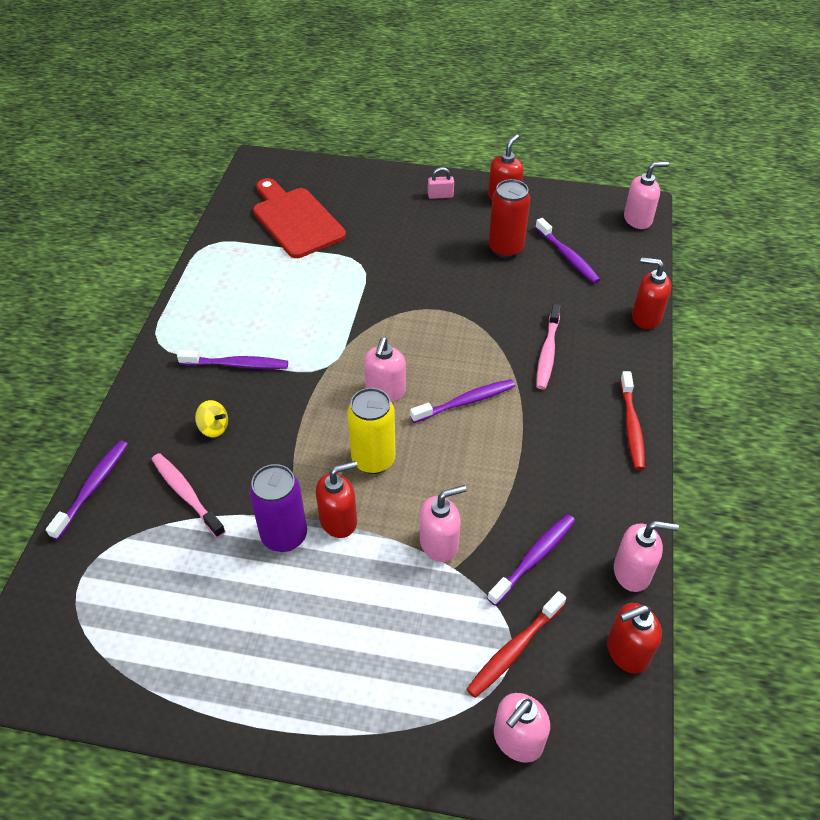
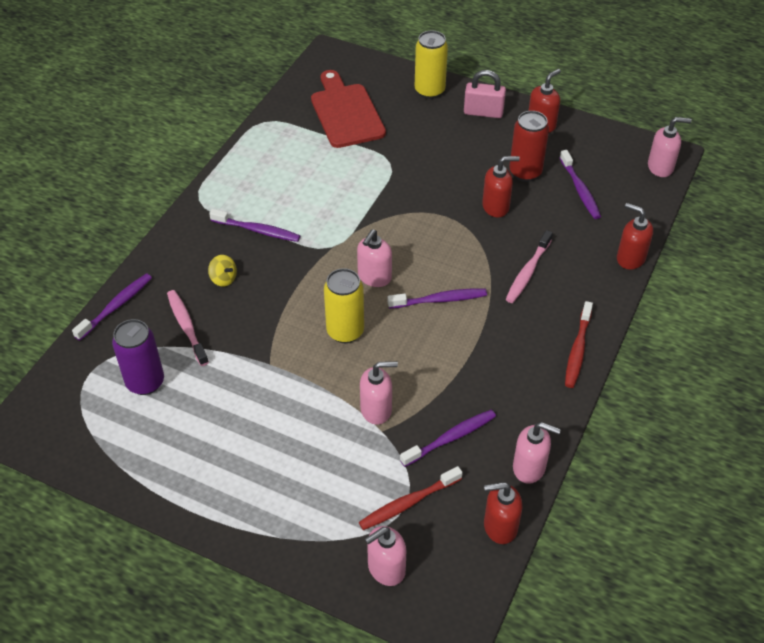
camera: 15 degrees right, 0 degrees up
(284, 536) = (254, 376): purple can -> purple can (145, 382)
(339, 520) = (301, 373): red soap dispenser -> red soap dispenser (496, 206)
(377, 183) = (429, 91): none -> yellow can
(440, 195) = (483, 112): pink padlock -> pink padlock, size x1.64

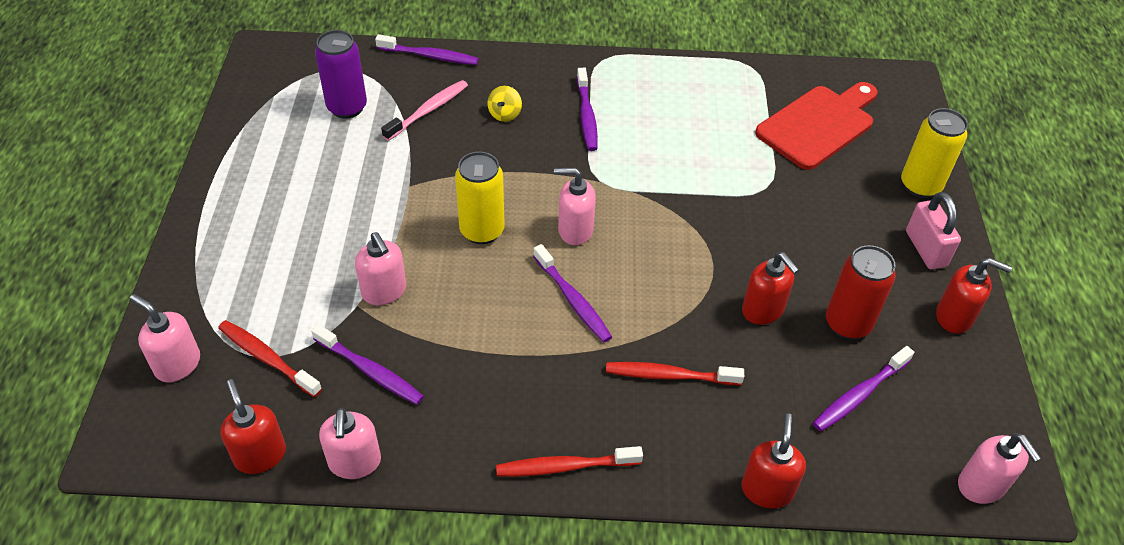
camera: 65 degrees right, 0 degrees up
(528, 272) = (669, 375): pink toothbrush -> red toothbrush

